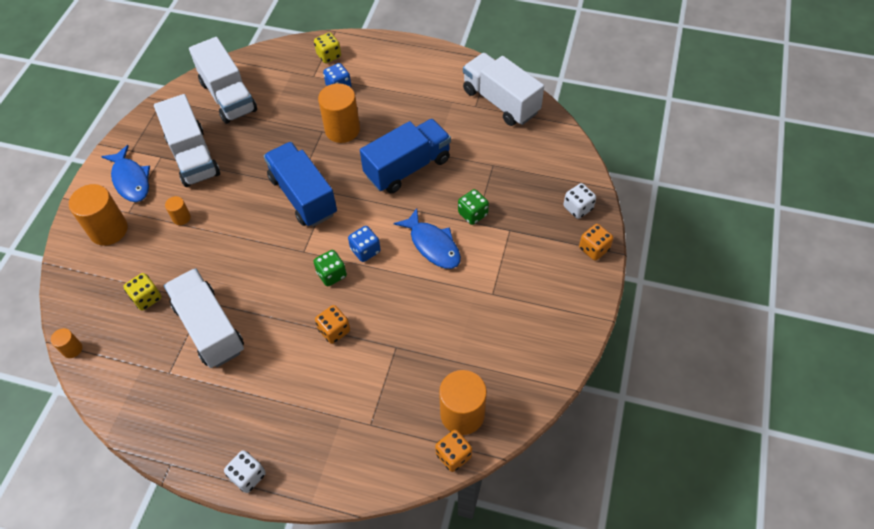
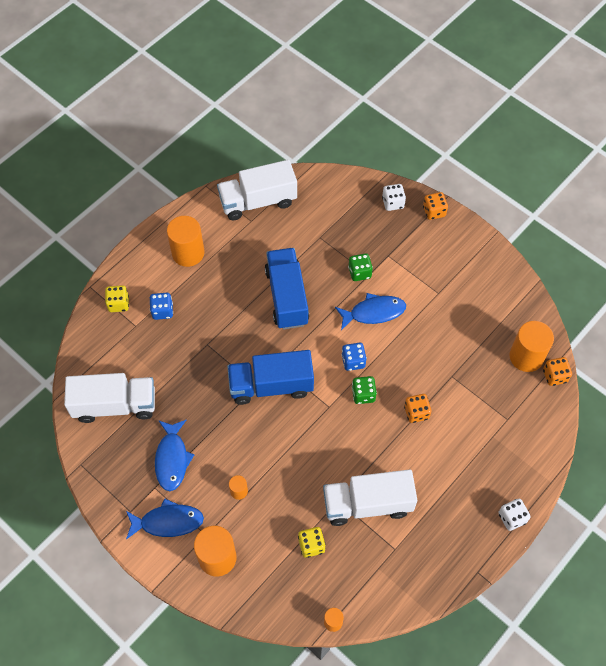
camera: 65 degrees left, 5 degrees up
(193, 156) = (172, 459): white truck -> blue fish
(342, 130) = (215, 328): orange cylinder -> orange cylinder (188, 253)

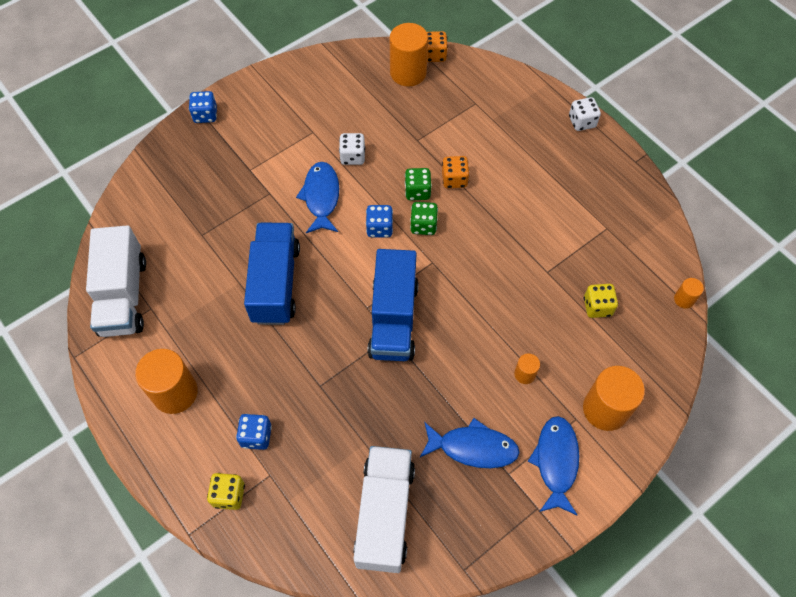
camera: 80 degrees left, 0 degrees up
(287, 297) = (275, 283): blue truck -> blue truck turned 90 degrees clockwise
(359, 272) = (264, 201): green dice -> green dice (417, 191)
(367, 504) = (554, 244): white truck -> none
(393, 203) = (179, 152): white dice -> white dice (352, 156)
(434, 211) = (205, 115): orange dice -> blue dice

